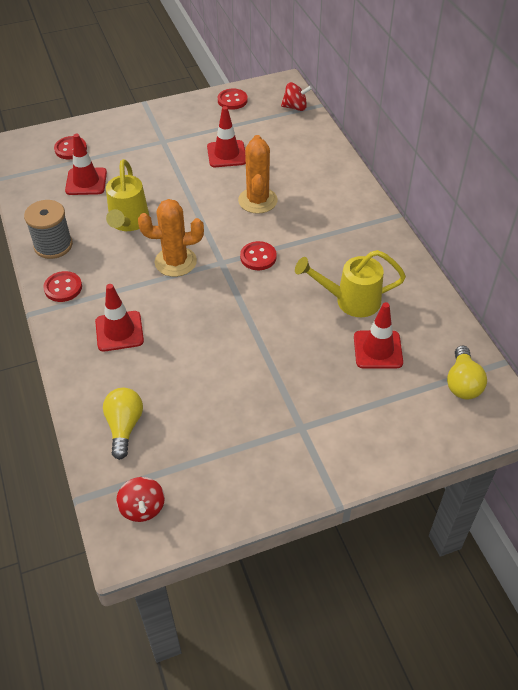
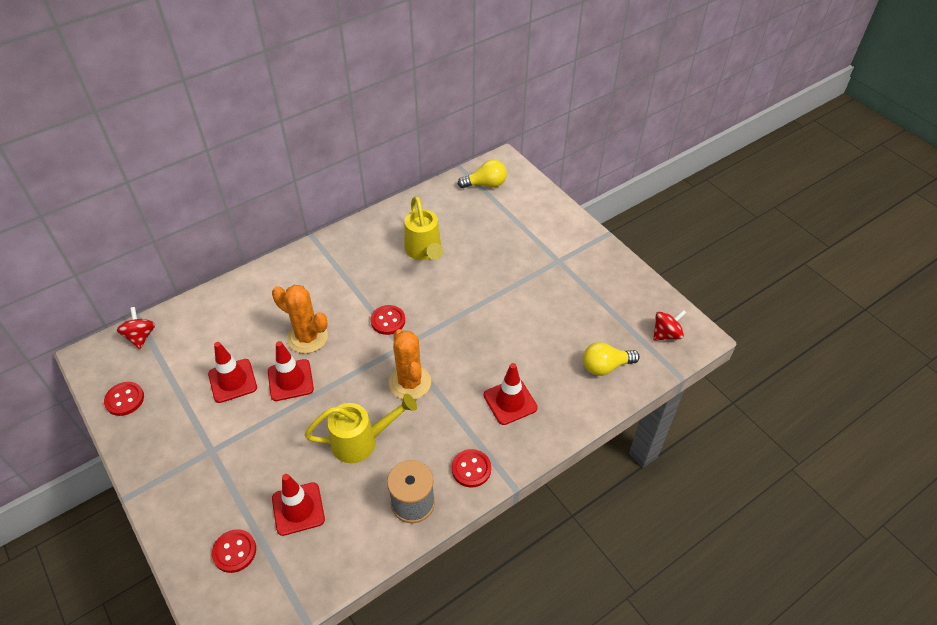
camera: 105 degrees left, 0 degrees up
(257, 200) = (307, 337): orange cactus -> orange cactus turned 45 degrees clockwise
(378, 350) = (470, 229): red traffic cone -> red traffic cone (290, 380)

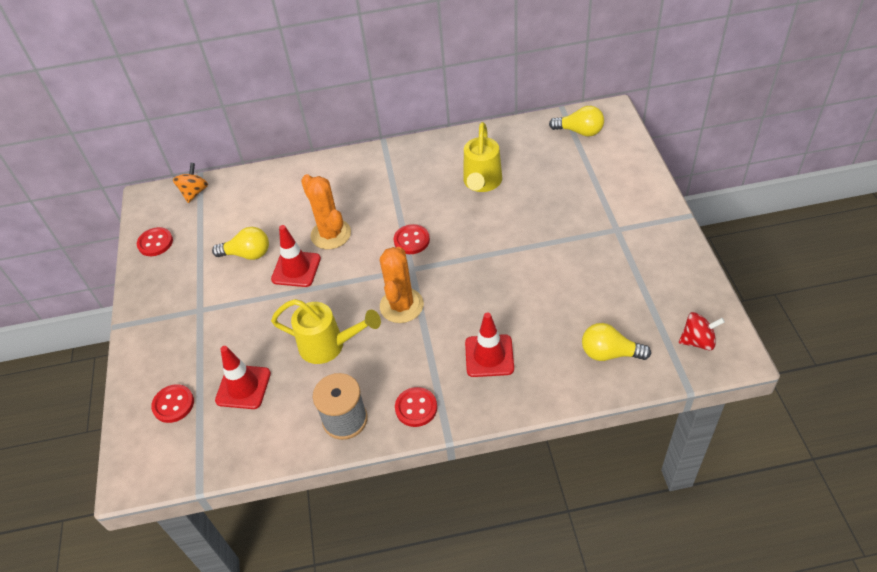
camera: 30 degrees right, 0 degrees up
(141, 336) = (194, 192): red spinning top -> orange spinning top
(232, 381) = (247, 254): red traffic cone -> yellow light bulb

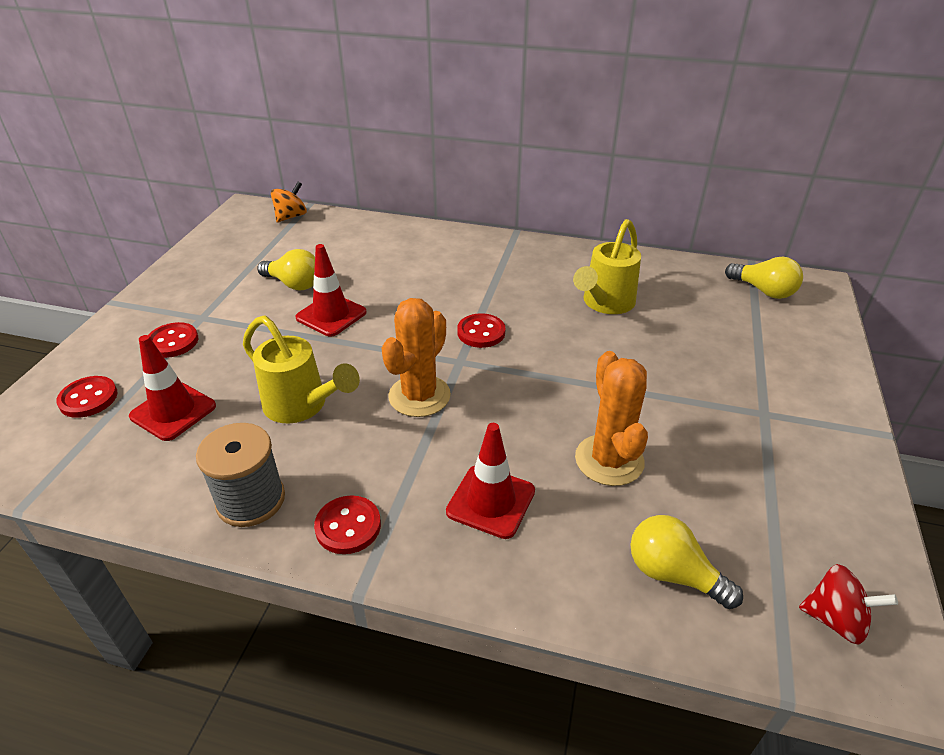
camera: 20 degrees right, 10 degrees down
(155, 243) = (217, 245): red button -> red button (173, 342)
(331, 234) = (394, 296): orange cactus -> orange cactus (609, 460)

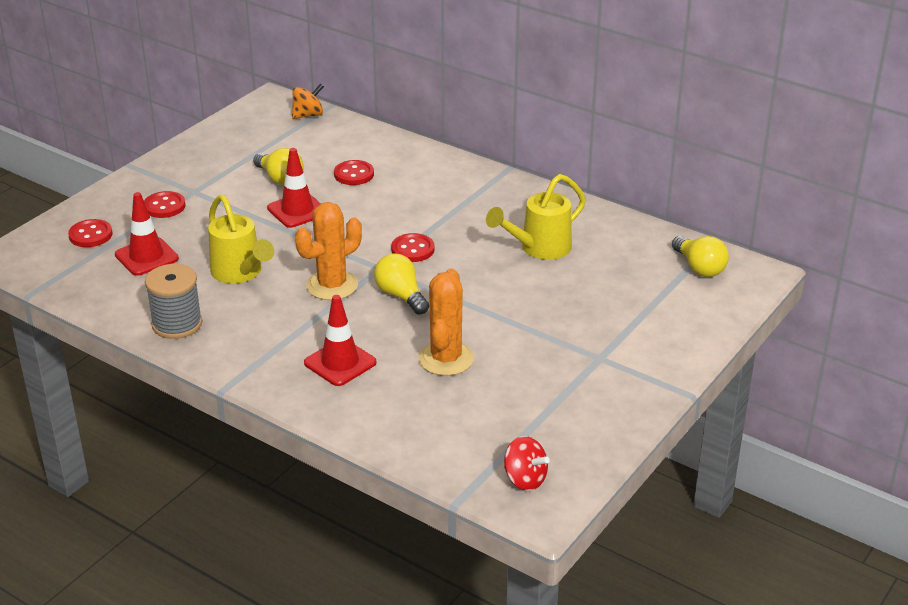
camera: 20 degrees right, 5 degrees down
(348, 526) = (234, 354): red button -> red button (354, 174)
(673, 574) = (435, 431): yellow light bulb -> yellow light bulb (401, 296)

